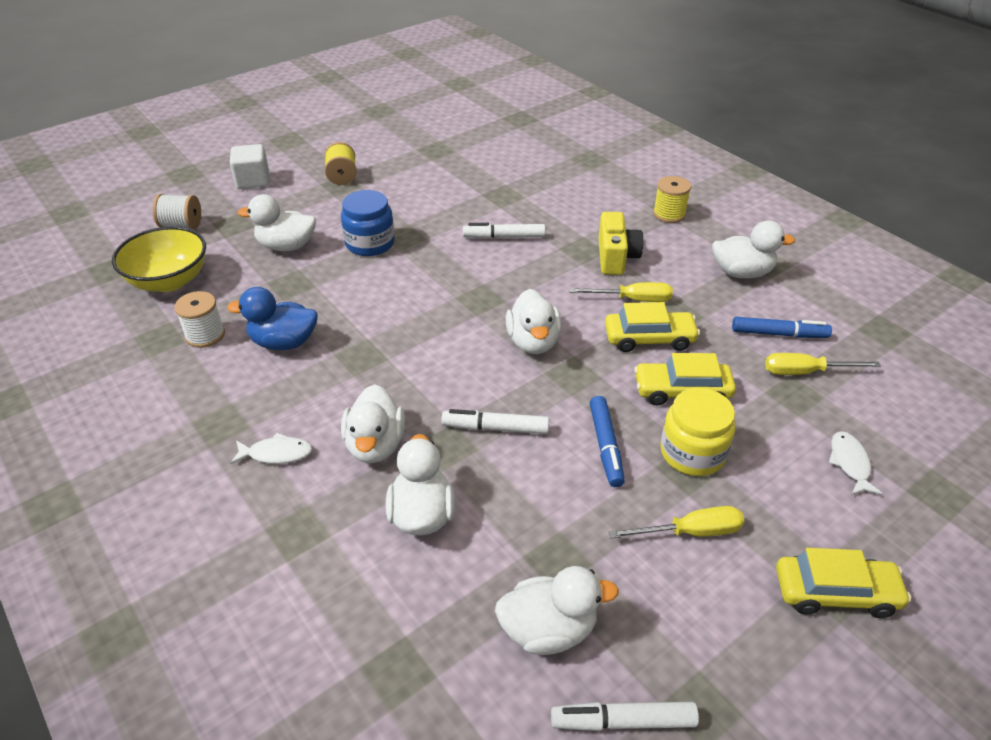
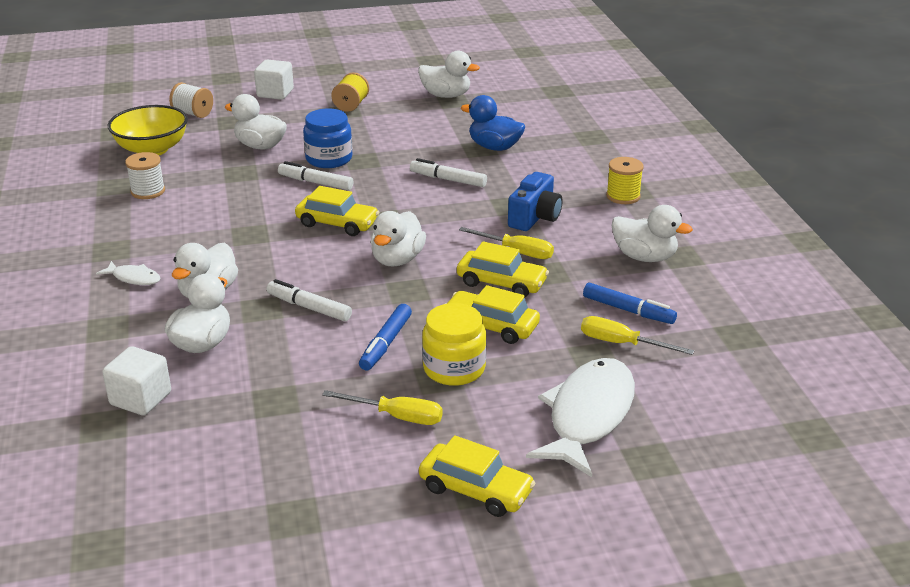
camera: 25 degrees right, 10 degrees down
(284, 342) = (200, 210): blue duck -> blue duck (494, 147)
(412, 617) = (141, 399): none -> white cube
(440, 317) = (337, 223): none -> yellow car
(548, 630) = (227, 437): white duck -> white duck (446, 95)
(616, 257) = (535, 217): yellow camera -> blue camera
(623, 721) = (229, 503): white marker -> white marker (316, 183)
(850, 463) = (588, 415): white fish -> white fish, size x2.20

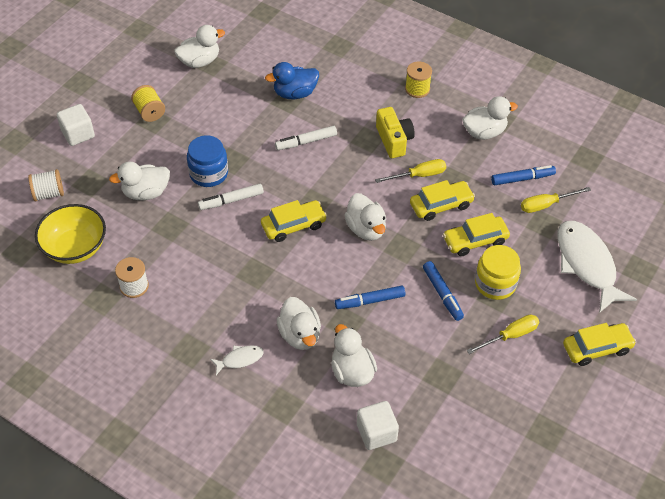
camera: 45 degrees left, 20 degrees up
(309, 308) = (370, 301): white marker -> blue marker
(535, 217) = (394, 140): blue camera -> yellow camera

